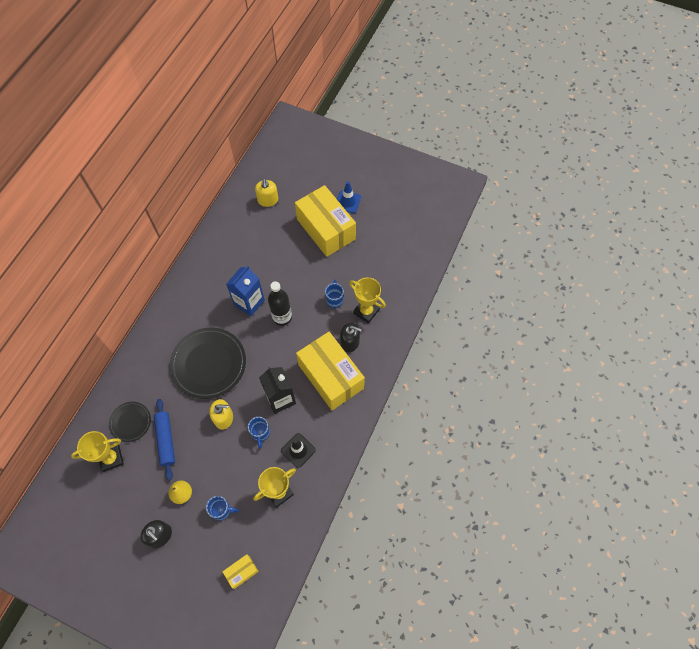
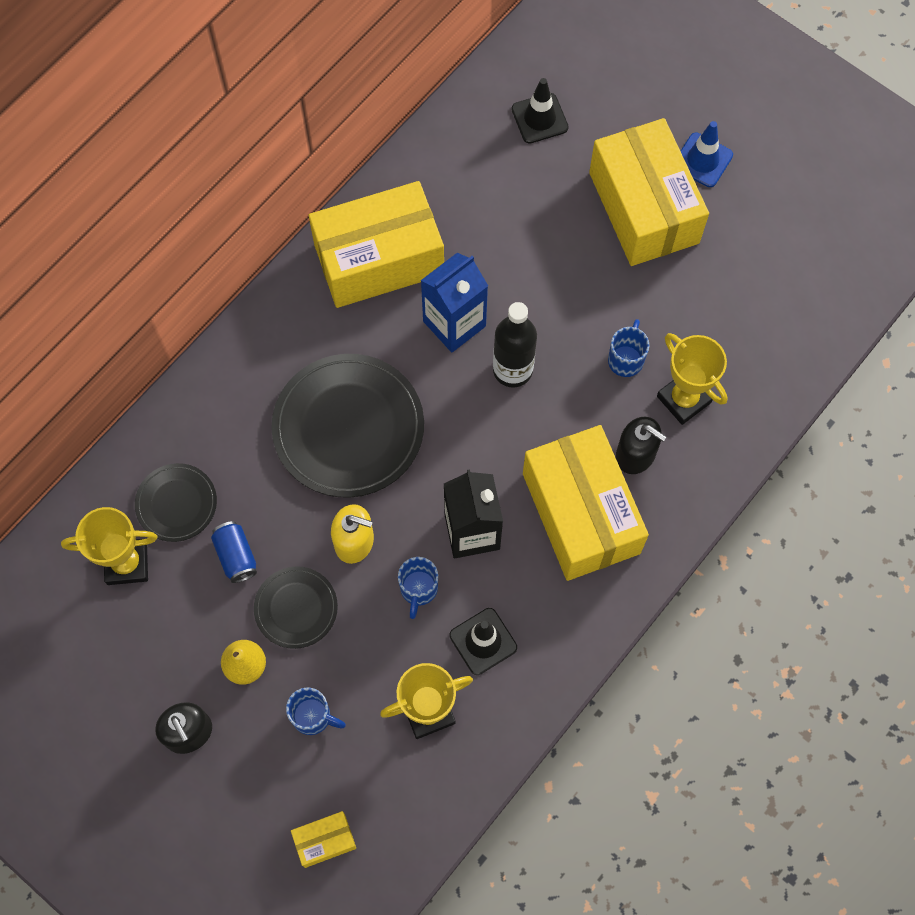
camera: 15 degrees right, 5 degrees up
(166, 440) = (236, 556): blue rolling pin -> blue can
(202, 458) = (296, 608): none -> black plate
(206, 281) = (379, 259): none -> yellow box
(268, 200) = (539, 118): yellow soap dispenser -> black traffic cone

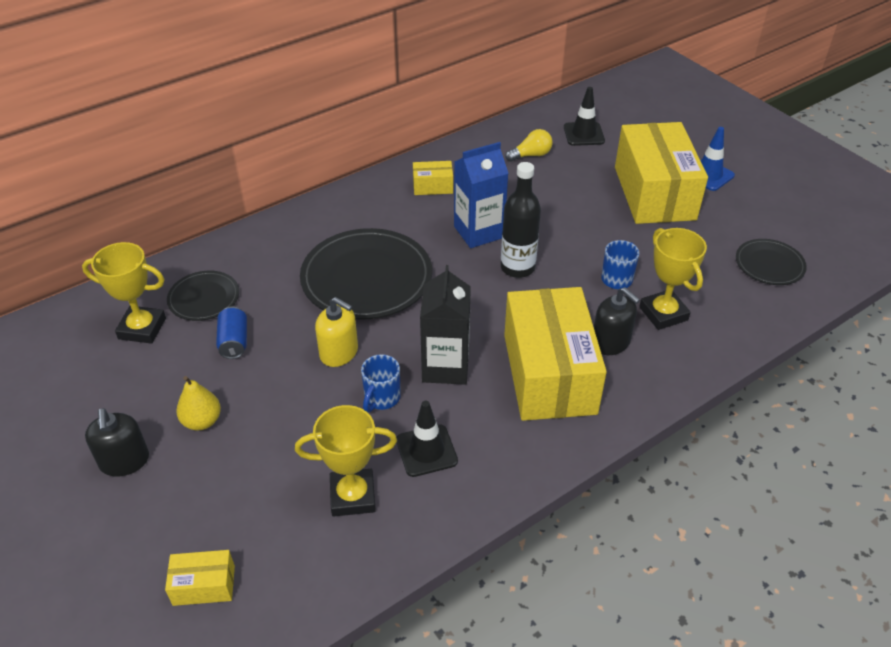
camera: 15 degrees right, 25 degrees down
(296, 608) = (267, 389): black plate -> black plate (769, 264)
(313, 717) = (243, 475): blue mug -> none
(379, 259) = (433, 186): yellow box -> yellow box, size x0.42
(483, 174) = (531, 155): none -> yellow light bulb

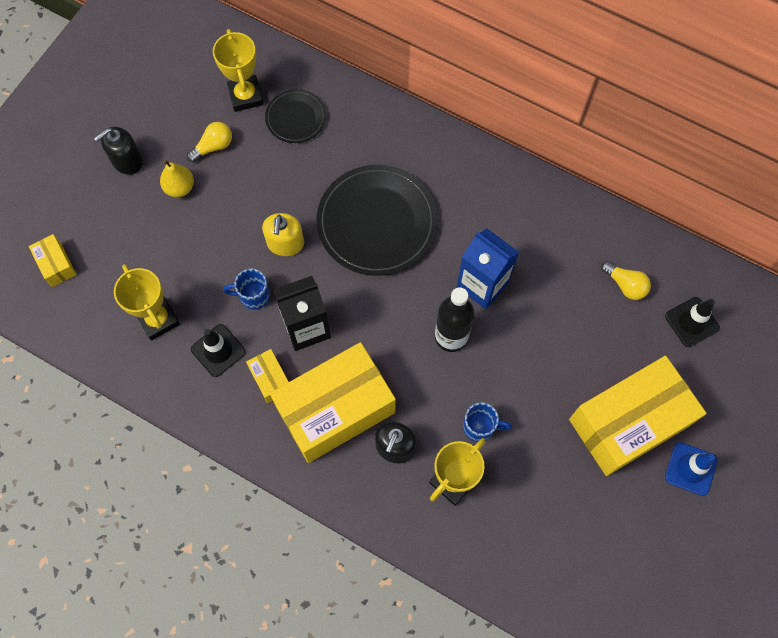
camera: 65 degrees right, 25 degrees up
(177, 375) = (213, 146): none -> yellow light bulb
(234, 342) = (262, 165): blue can -> none
(433, 186) = (526, 218): yellow box -> yellow box (270, 379)
(769, 264) = (572, 563): black plate -> none

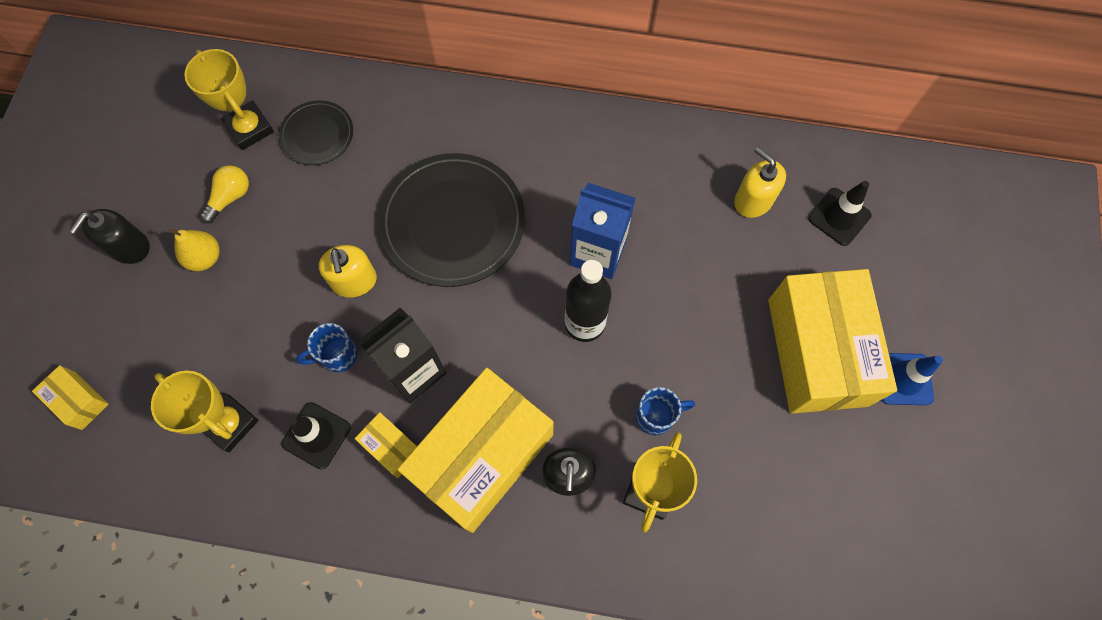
camera: 20 degrees left, 0 degrees up
(625, 285) = (753, 200): yellow light bulb -> yellow soap dispenser
(628, 423) = (817, 352): yellow box -> yellow box turned 45 degrees counterclockwise

